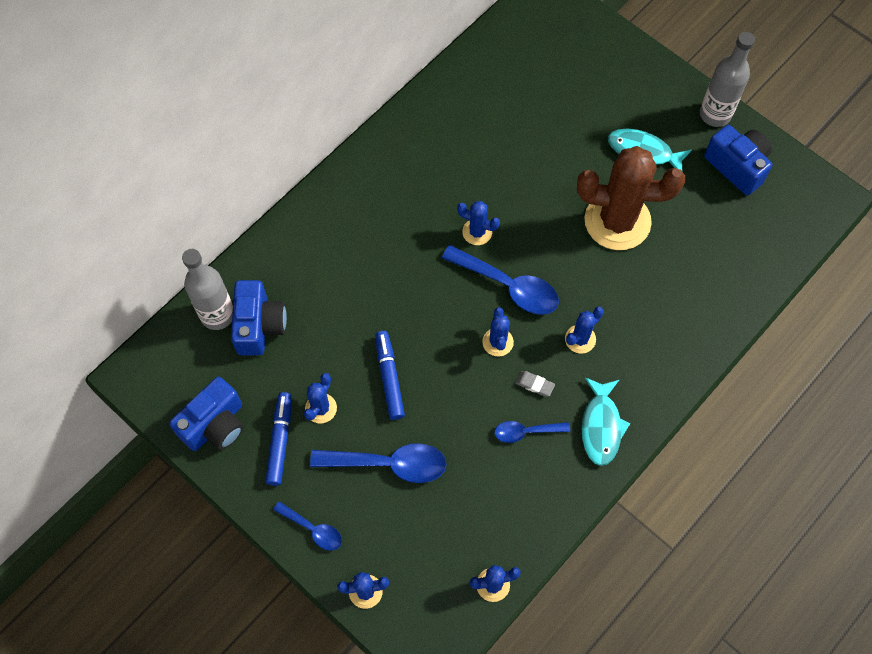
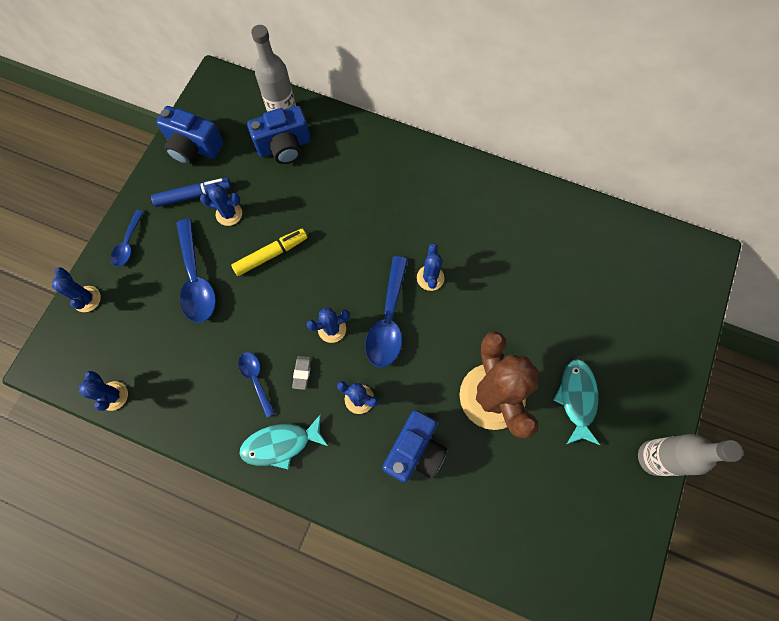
camera: 70 degrees right, 5 degrees up
(389, 377) = (271, 254): blue marker -> yellow marker
(737, 166) = (604, 497): blue camera -> blue camera (414, 451)

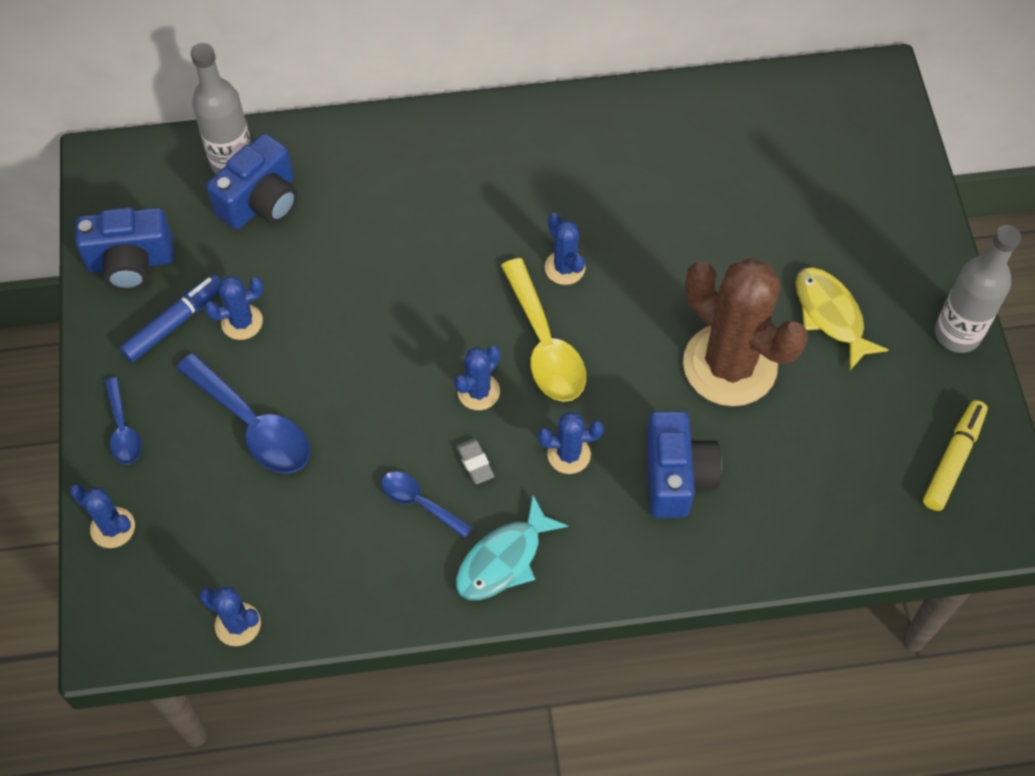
camera: 30 degrees left, 10 degrees down
(271, 254) = (335, 343): yellow marker -> yellow marker (953, 459)
(388, 321) = (545, 345): blue spoon -> yellow spoon
(577, 398) = (831, 315): turquoise fish -> yellow fish

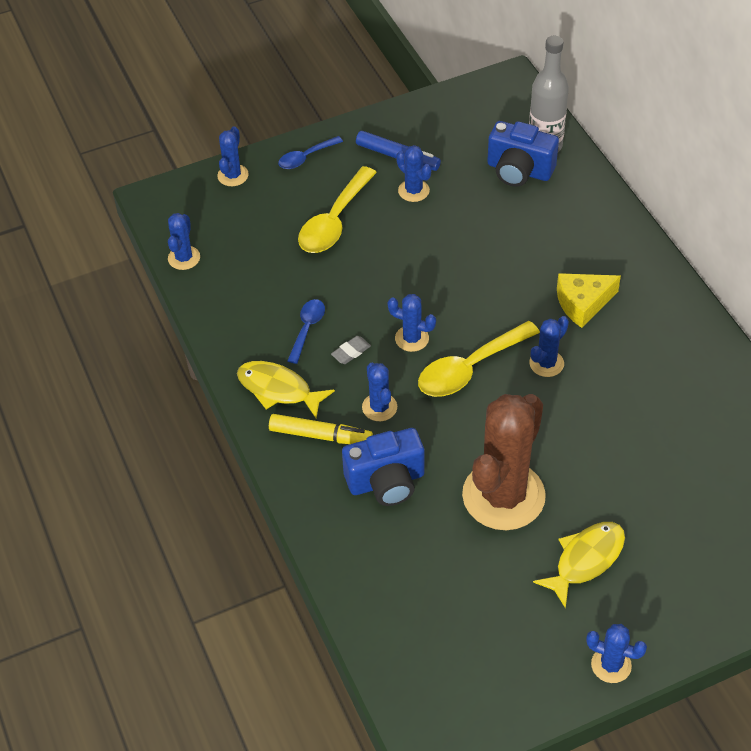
camera: 75 degrees right, 10 degrees down
(131, 262) = (436, 120): blue camera -> none
(253, 425) = (334, 221): blue spoon -> yellow spoon
(492, 205) = (583, 303): none -> yellow cheese
(503, 559) = (278, 389): turquoise fish -> yellow fish
(953, 459) = (478, 683): yellow marker -> yellow marker (320, 436)
(957, 334) = (611, 665): grey bottle -> blue cactus

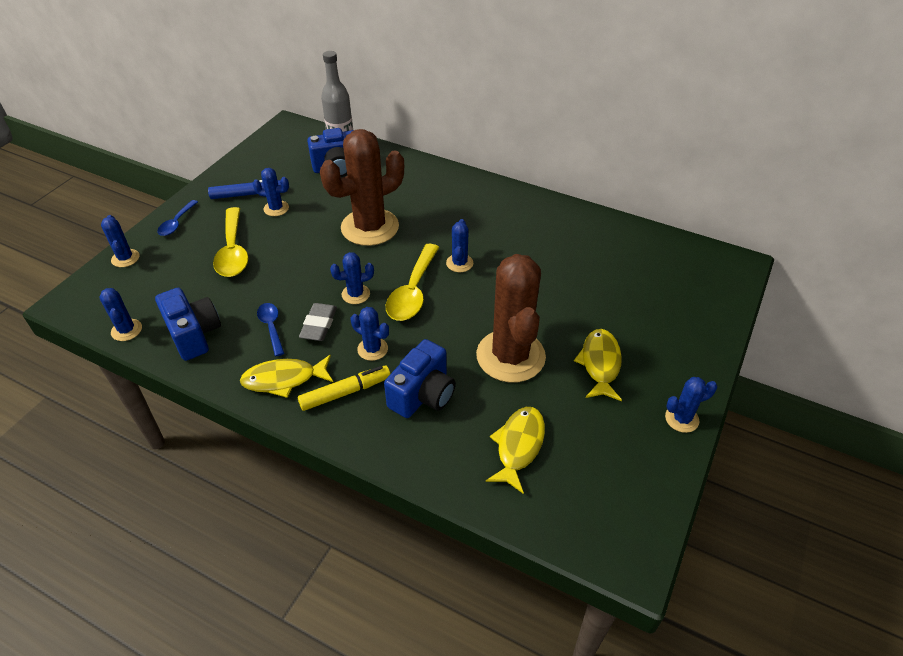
camera: 40 degrees left, 5 degrees down
(236, 296) = (194, 334): none -> blue camera
(351, 352) = (319, 325): grey eraser -> grey eraser, size x1.57
(428, 585) = (518, 446): none -> yellow fish
(490, 267) = (370, 227): none -> brown cactus
(583, 303) = (448, 219): yellow cheese -> none

